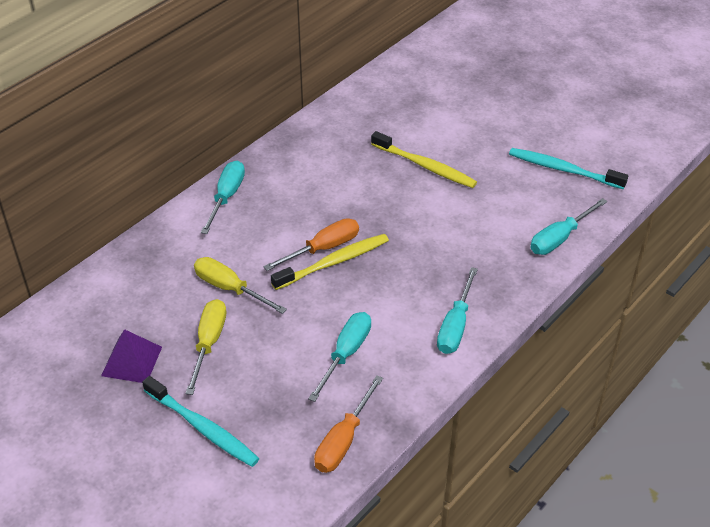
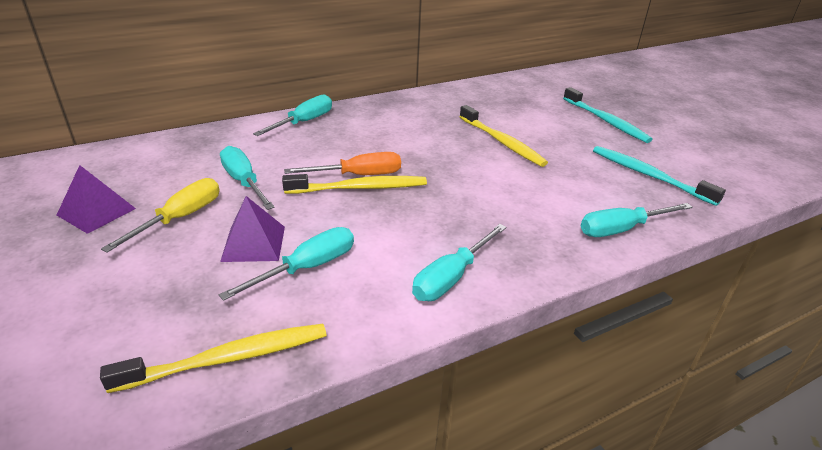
camera: 20 degrees right, 10 degrees down
(202, 427) = (92, 290): turquoise toothbrush -> turquoise toothbrush (605, 121)
(230, 288) = (244, 182): yellow screwdriver -> turquoise screwdriver
(288, 347) = (253, 243): none -> purple pyramid
(343, 440) = (227, 359): orange screwdriver -> yellow toothbrush

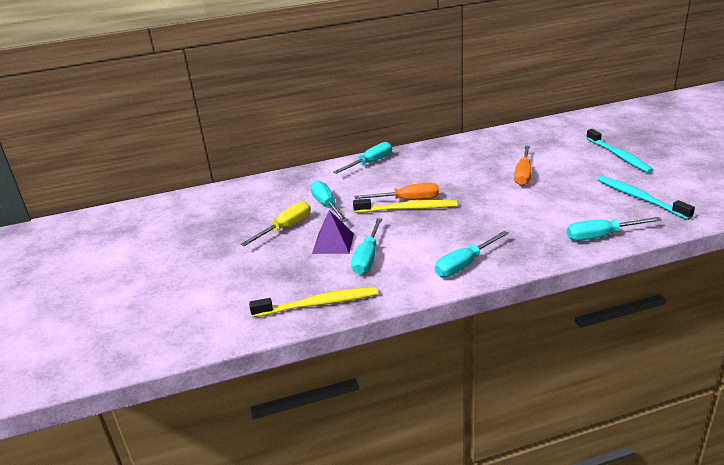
camera: 15 degrees right, 5 degrees down
(96, 211) = (232, 224): purple pyramid -> none
(307, 268) = (367, 258): turquoise screwdriver -> turquoise screwdriver turned 135 degrees clockwise
(501, 142) = (523, 174): yellow toothbrush -> orange screwdriver

